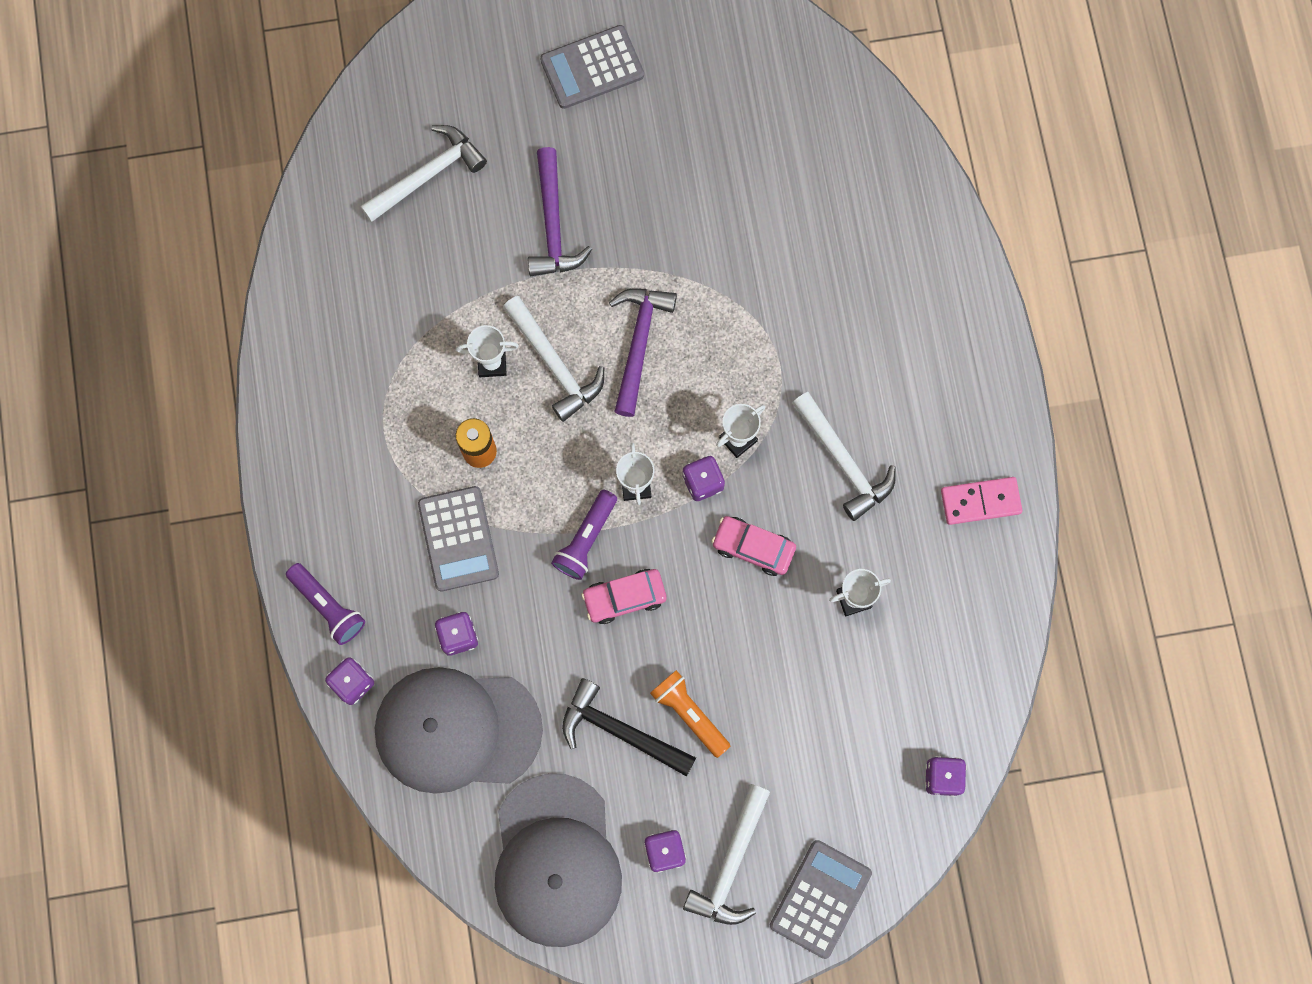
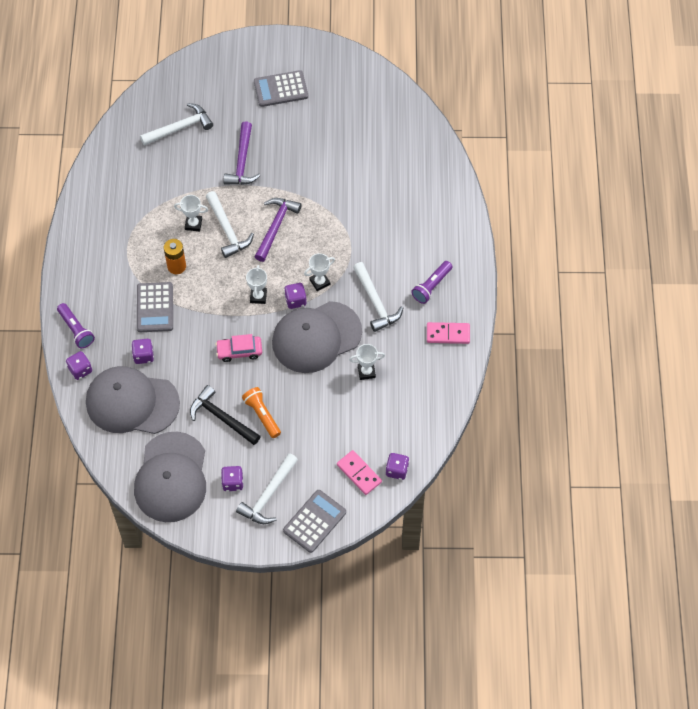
camera: 10 degrees right, 15 degrees down
(586, 539) = (224, 319): purple flashlight -> purple flashlight (431, 286)
(753, 547) = (316, 337): pink car -> grey cap
(878, 795) = (359, 473): none -> pink domino

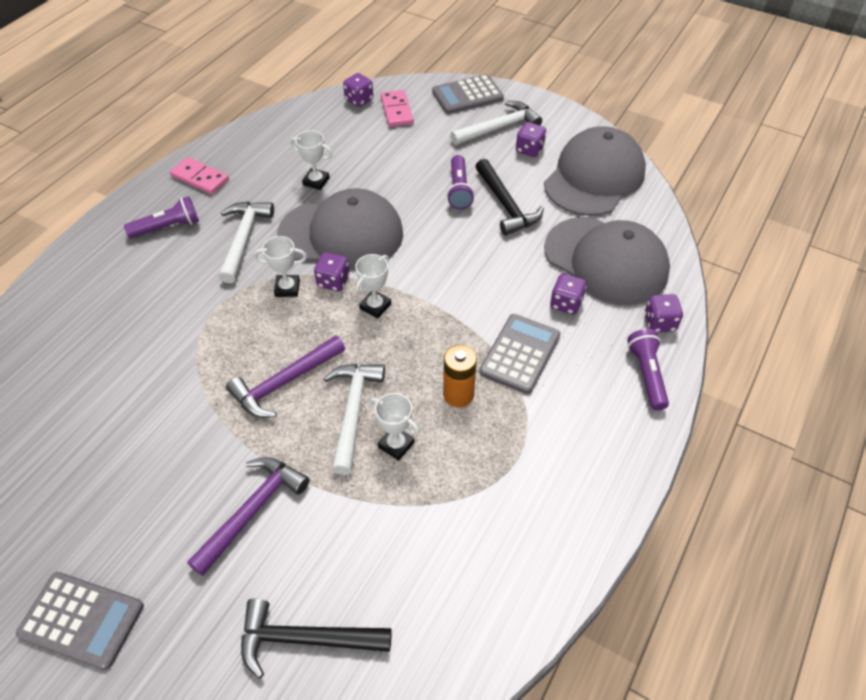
camera: 150 degrees left, 10 degrees down
(180, 128) = (306, 639): white hammer -> black hammer
(239, 351) = (442, 258): pink car -> none
(262, 415) = (459, 190): orange flashlight -> purple flashlight

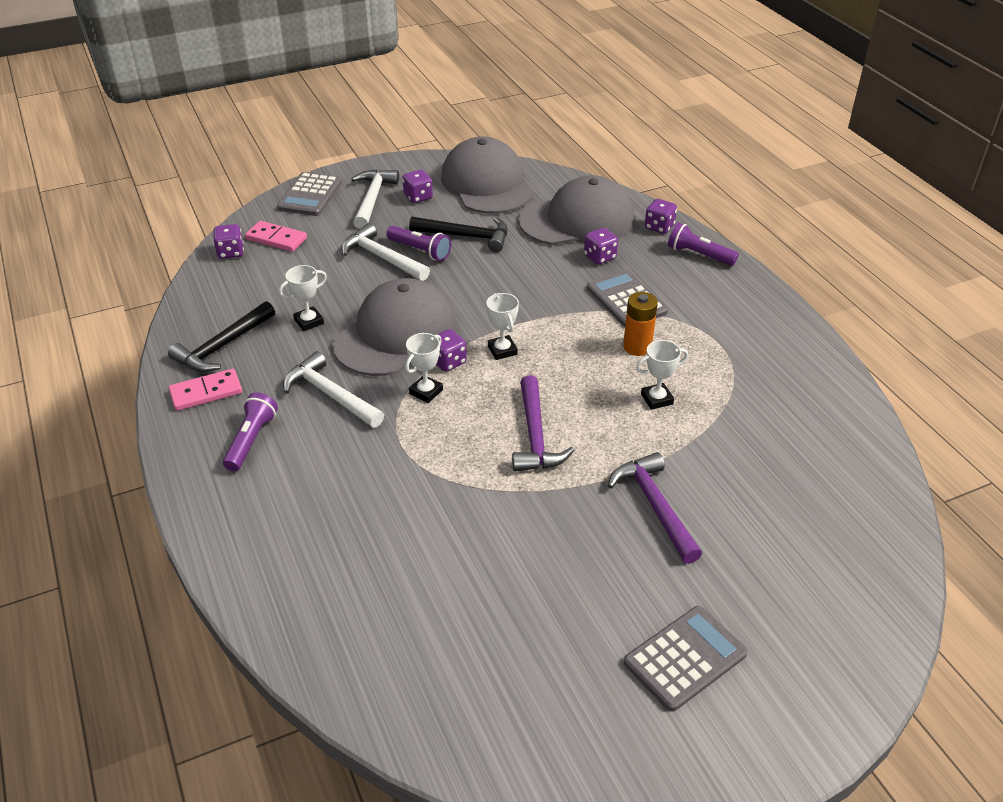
camera: 55 degrees left, 10 degrees down
(306, 639) = (797, 520): black hammer -> black hammer (223, 346)
(353, 412) = (603, 408): white hammer -> white hammer (382, 258)

